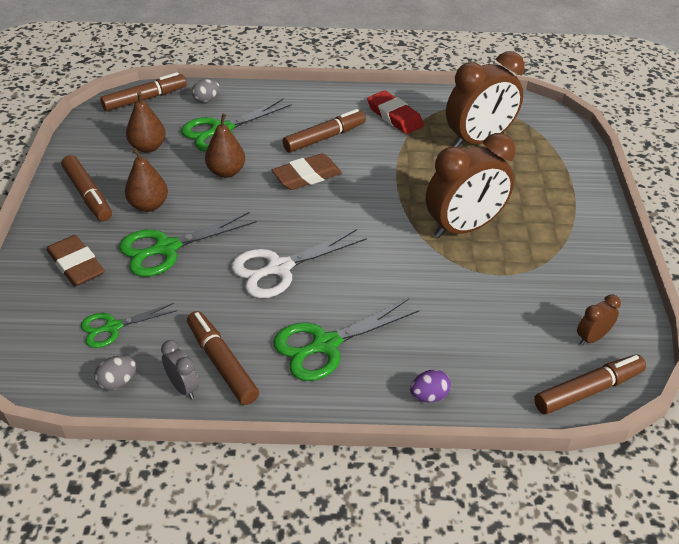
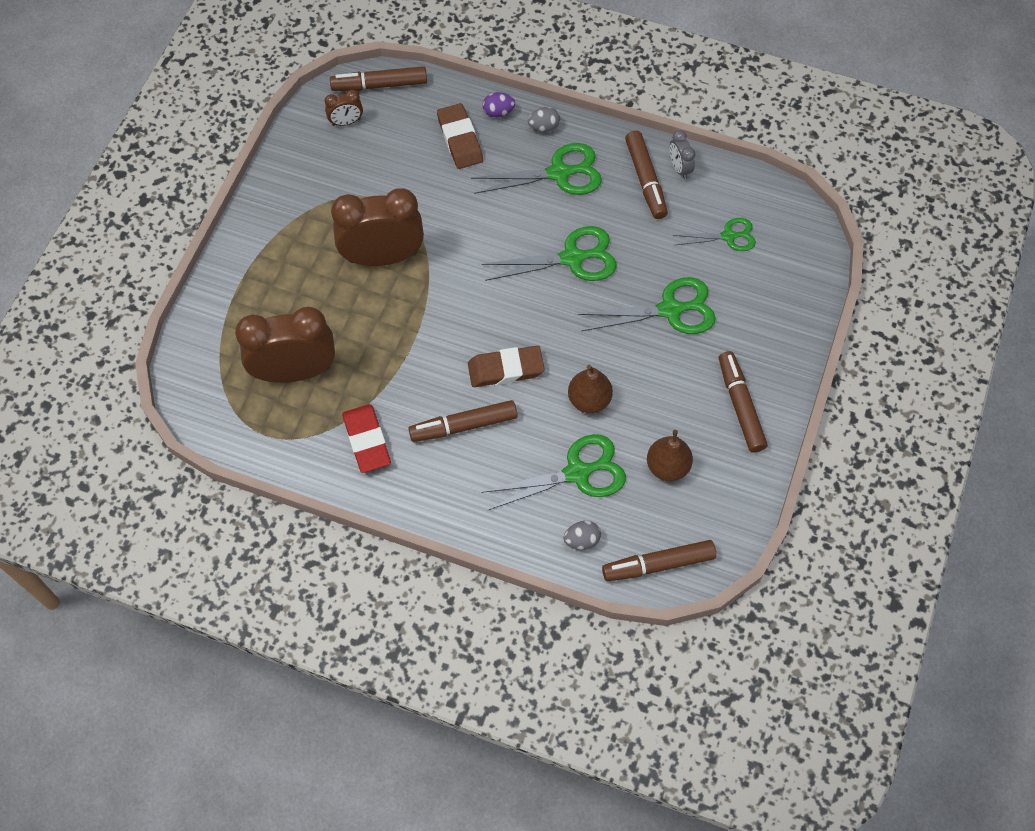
camera: 160 degrees left, 20 degrees up
(76, 265) = (756, 313): brown eraser -> brown eraser (460, 139)
(118, 382) = (729, 186): grey egg -> grey egg (544, 127)
(149, 205) = (679, 372): brown pear -> none
(279, 268) = (572, 258): white scissors -> green scissors

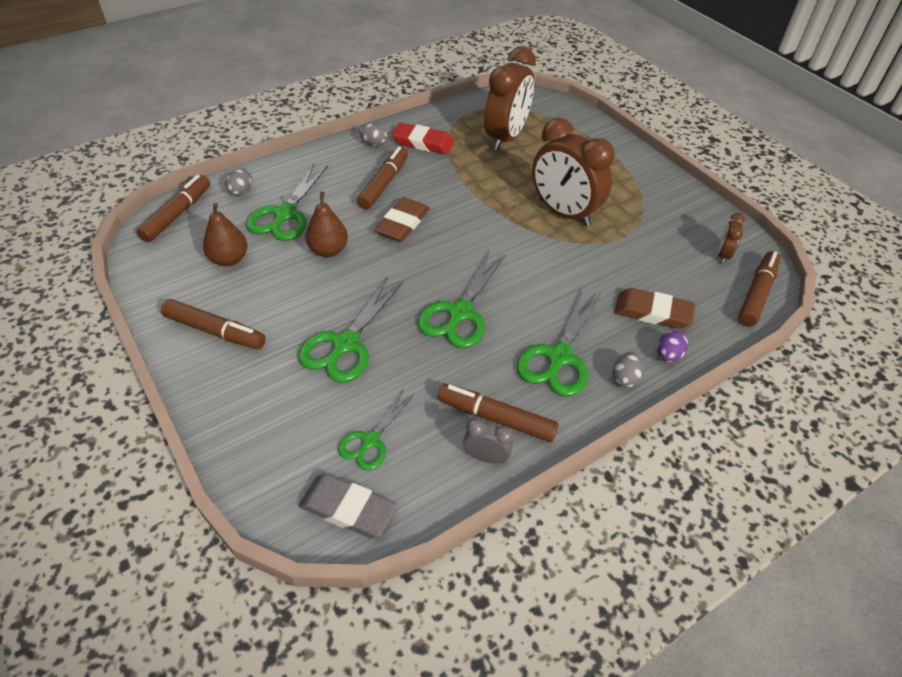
camera: 125 degrees right, 15 degrees down
(382, 257) = (563, 213): brown clock -> brown clock turned 105 degrees clockwise
(406, 484) = (374, 144): none -> grey egg
(781, 215) = (348, 508): none -> grey eraser

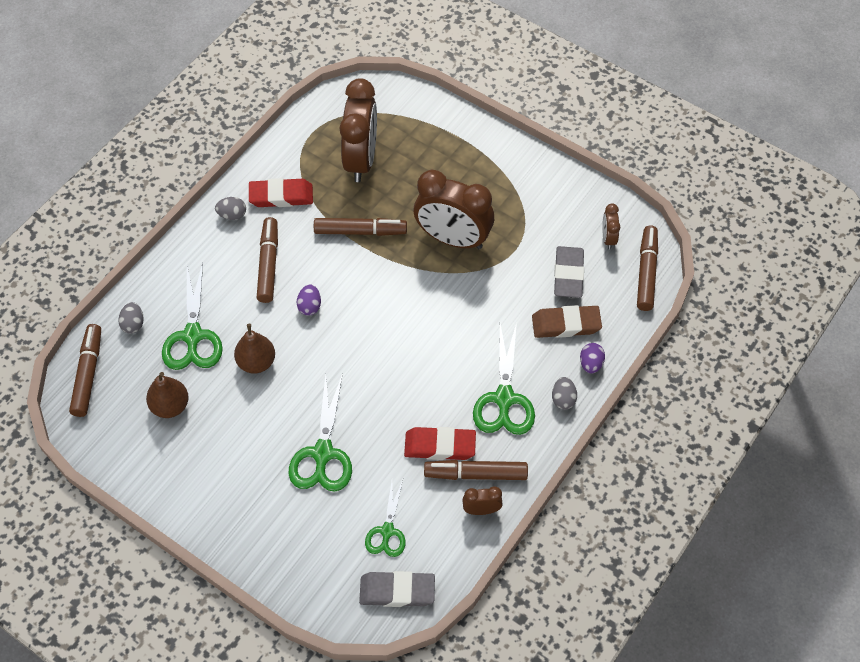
camera: 20 degrees left, 10 degrees up
(215, 331) = (204, 483): brown marker -> brown marker (360, 231)
(402, 223) = (309, 306): brown eraser -> purple egg
(460, 313) = (405, 386): green scissors -> none
(469, 378) = (440, 446): none -> red eraser
(486, 457) = (481, 510): grey clock -> brown clock
(670, 272) = (568, 275): none -> grey eraser

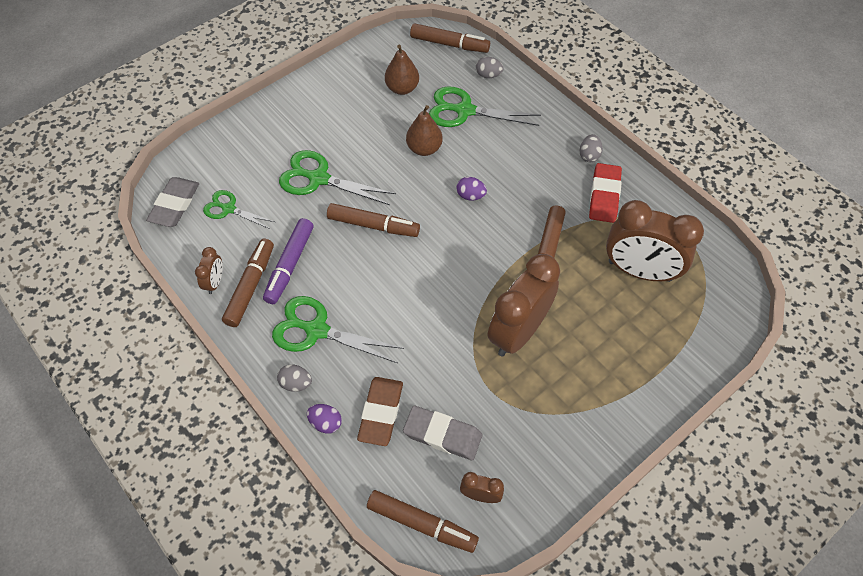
camera: 105 degrees right, 0 degrees up
(268, 264) = (525, 173): brown marker -> brown marker (373, 225)
(440, 446) = (290, 265): red eraser -> purple marker

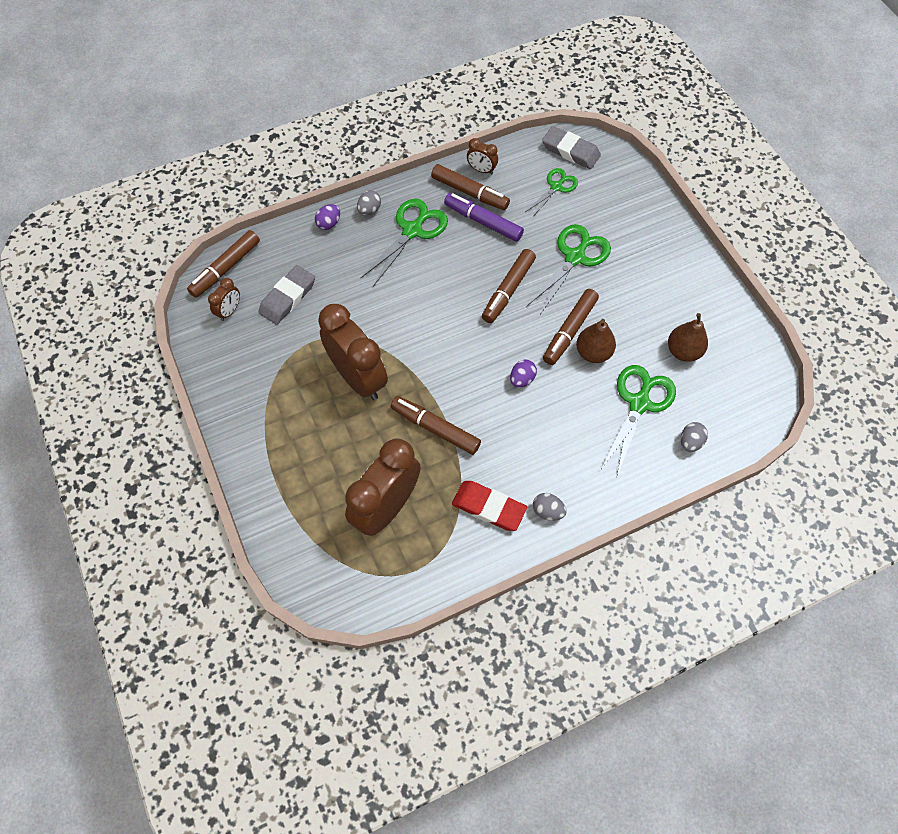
camera: 105 degrees right, 5 degrees up
(381, 413) = (323, 260): brown eraser -> none
(449, 44) = (747, 414): brown marker -> brown marker (570, 331)

